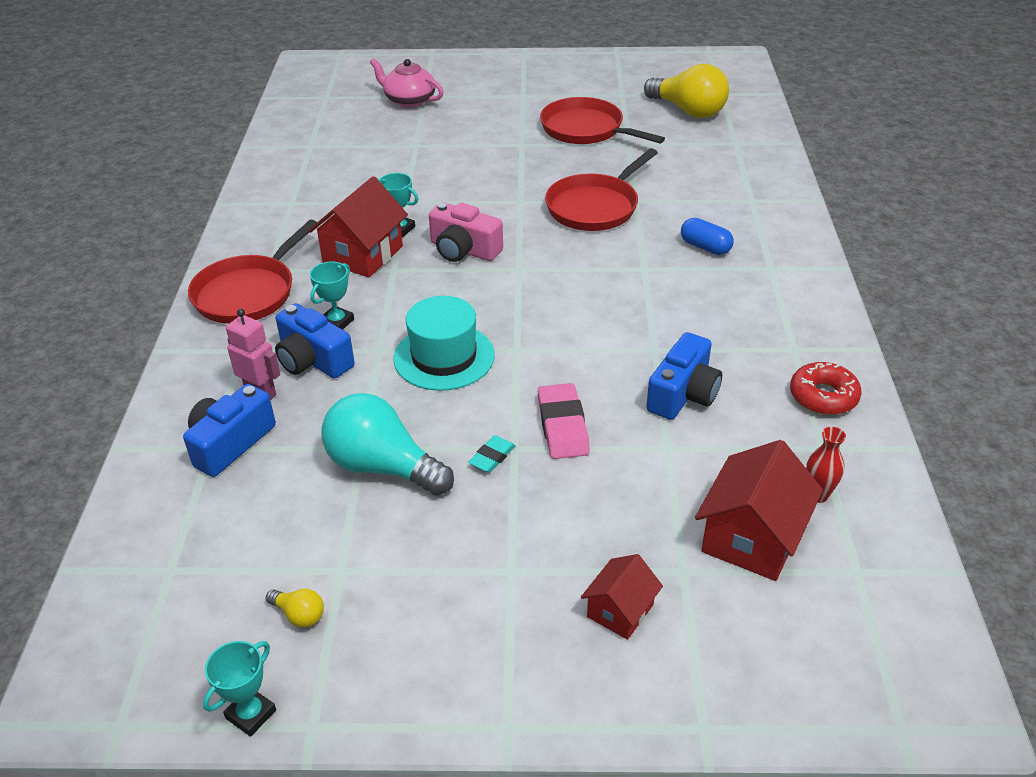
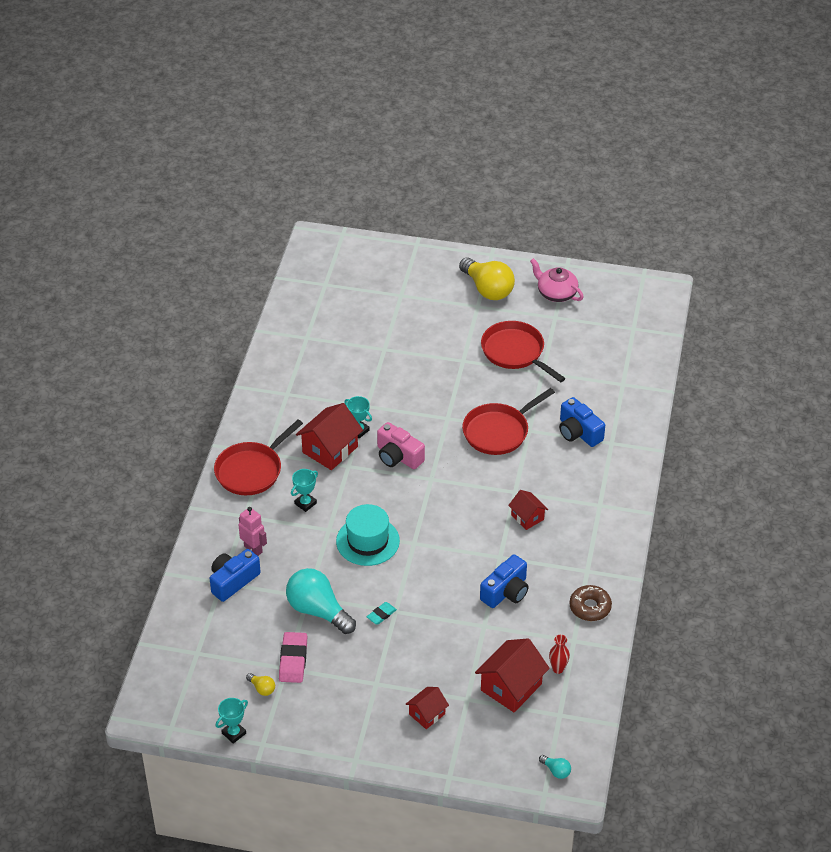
camera: 10 degrees right, 5 degrees up
(313, 360) = (287, 530): blue camera -> blue camera (578, 432)
(409, 100) = (388, 298): pink teapot -> pink teapot (556, 293)
(562, 426) = (427, 601): pink eraser -> pink eraser (293, 660)
(675, 295) = (527, 517): none -> red house
(688, 111) = (600, 343): yellow light bulb -> yellow light bulb (487, 289)
(705, 247) = (562, 480): blue capsule -> none
(823, 396) = (590, 607): red donut -> brown donut
(901, 678) = (556, 771): none -> turquoise light bulb

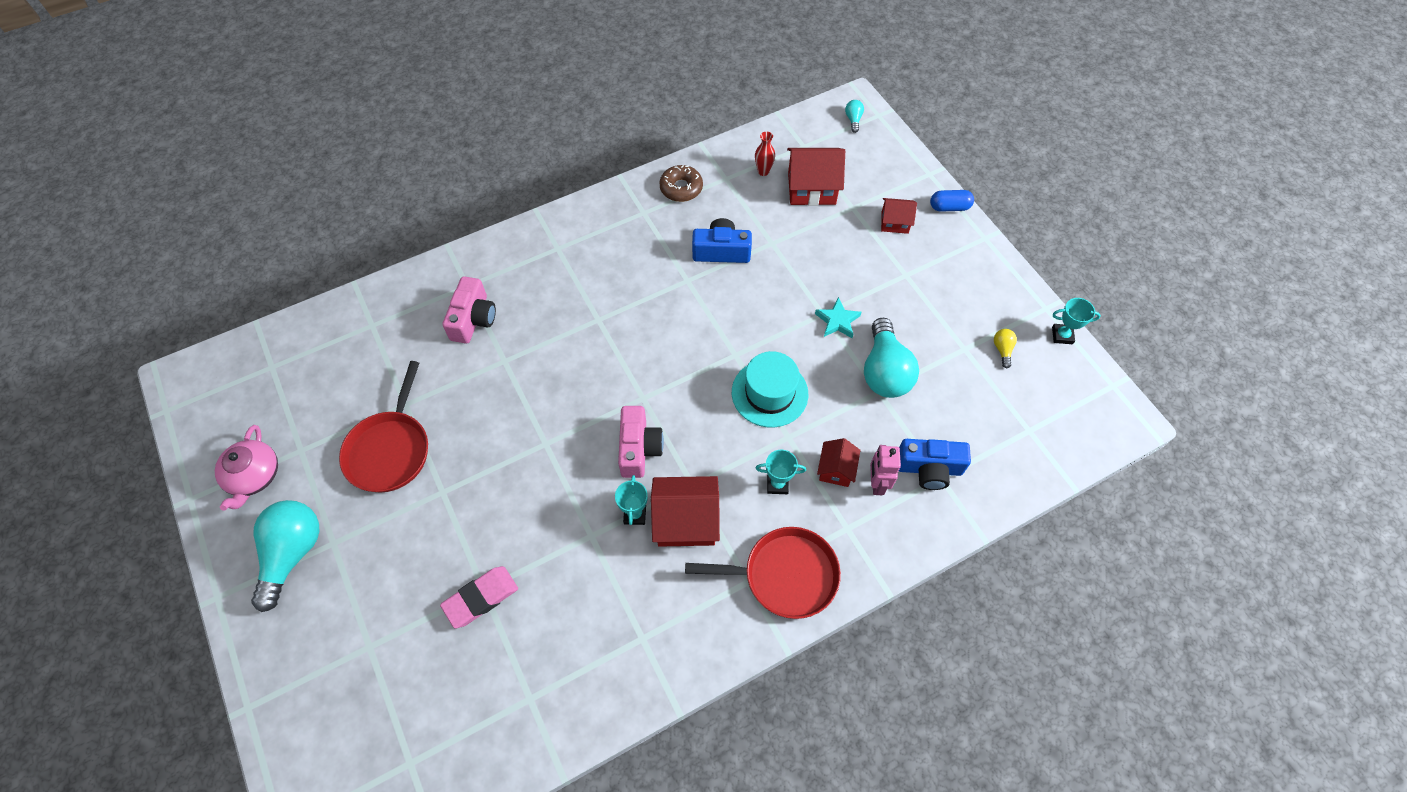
camera: 130 degrees left, 15 degrees up
(293, 660) = (951, 350): pink eraser -> pink eraser (481, 598)
(381, 615) = (837, 321): turquoise eraser -> turquoise star
(405, 762) = (949, 207): none -> blue capsule
(487, 289) = (292, 554): yellow light bulb -> turquoise light bulb
(498, 431) = (527, 385): red pan -> none
(527, 517) = (621, 290): red house -> red house (836, 469)
(578, 432) = (473, 319): blue camera -> pink camera

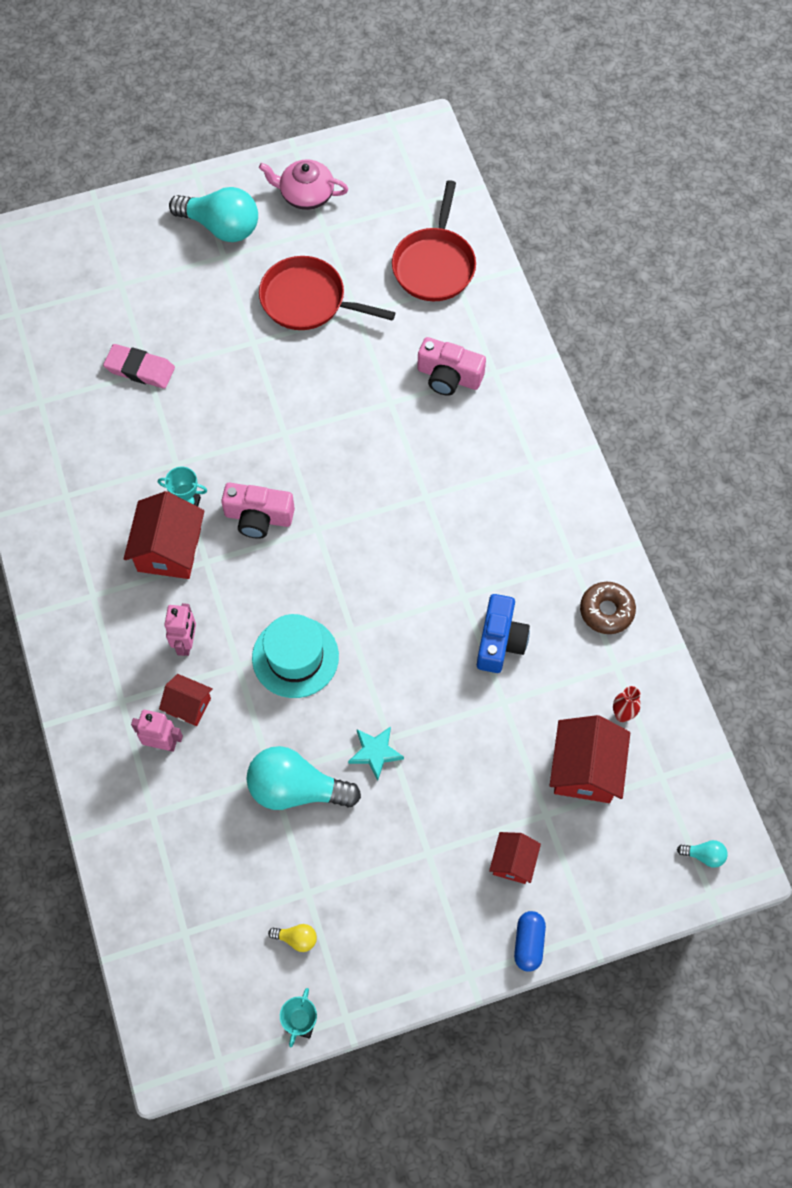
camera: 100 degrees right, 5 degrees up
(481, 598) = (140, 369): pink eraser -> pink eraser turned 45 degrees counterclockwise
(777, 484) = (186, 643): turquoise trophy -> pink robot
(784, 575) = (89, 630): red pan -> red pan (434, 265)
(929, 469) = (165, 804): blue camera -> none

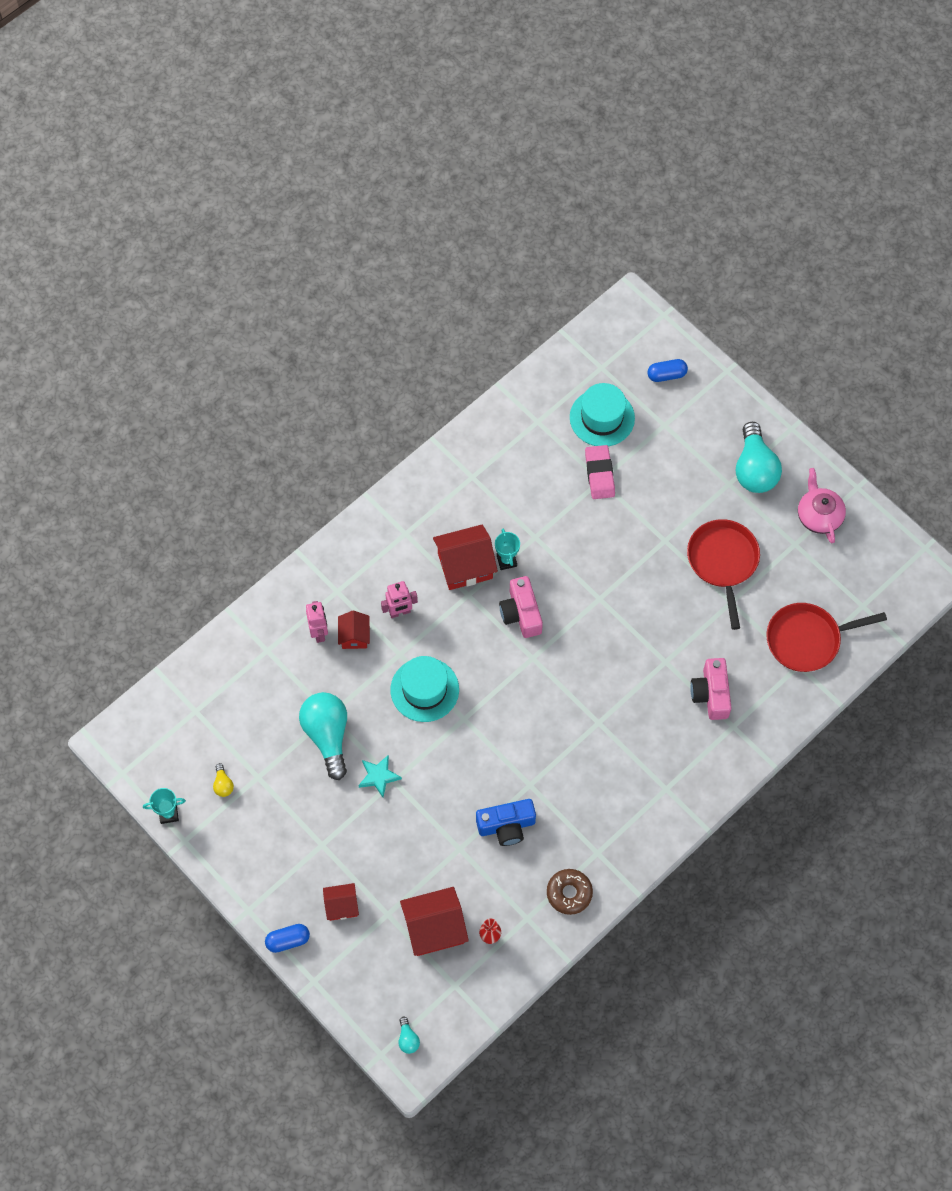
camera: 65 degrees right, 0 degrees up
(65, 256) = (666, 375): none -> blue capsule
(75, 338) = (602, 418): none -> turquoise hat

